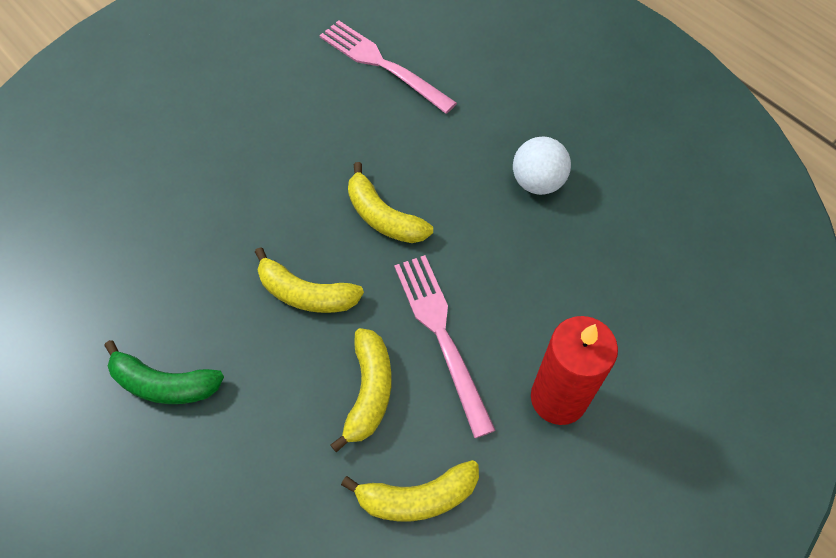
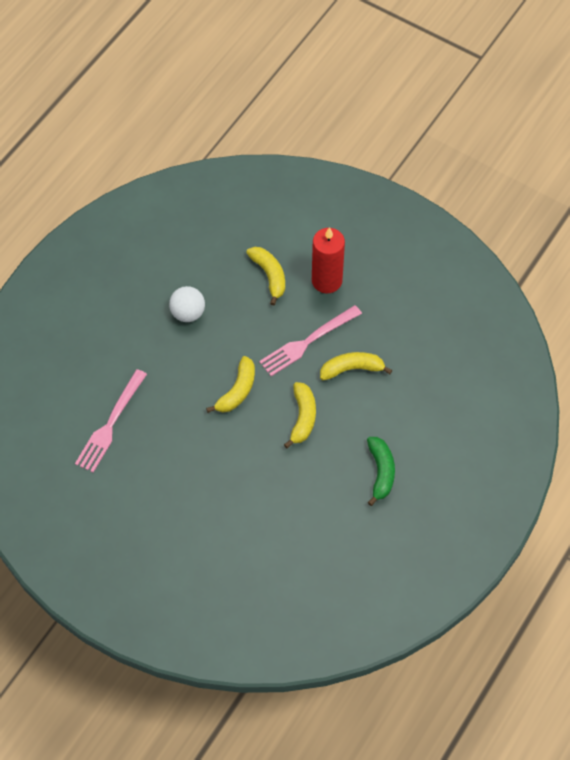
camera: 105 degrees left, 0 degrees up
(417, 497) = (400, 333): yellow banana -> yellow banana (269, 276)

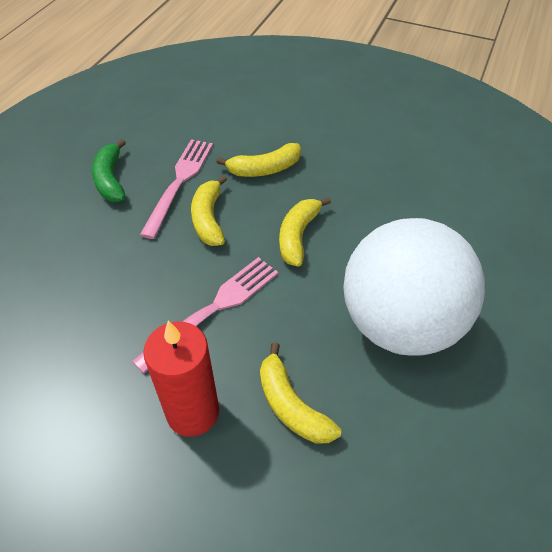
camera: 170 degrees right, 10 degrees down
(110, 425) = (437, 183): pink fork -> pink fork (179, 182)
(188, 313) = (400, 324): white ball -> white ball, size x2.30
(352, 369) = (147, 282): yellow banana -> yellow banana (265, 169)

